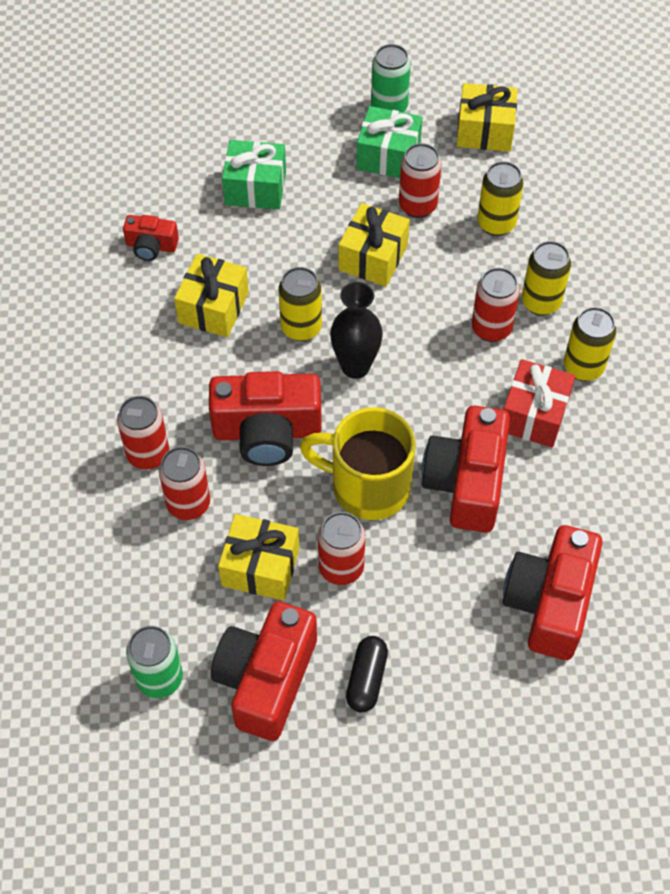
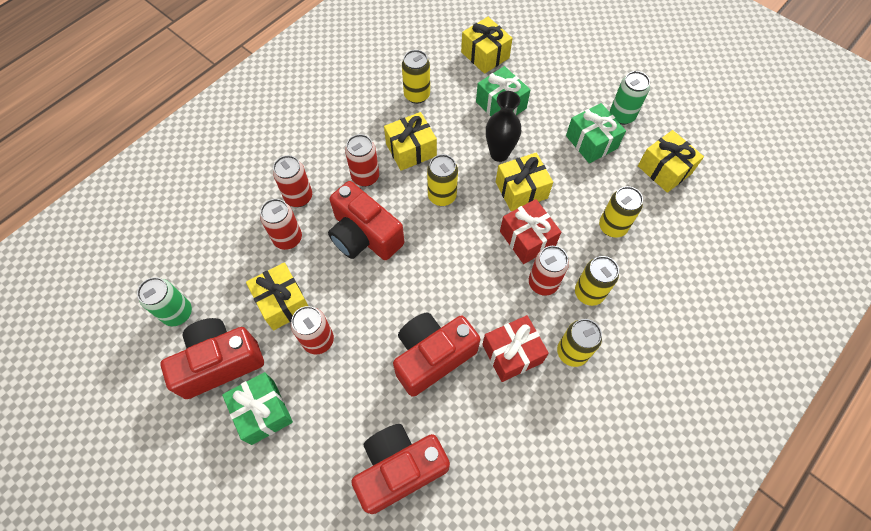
camera: 45 degrees right, 5 degrees up
(151, 246) = (417, 95): red camera -> yellow can
(177, 147) = (485, 55): none -> yellow gift
(355, 366) = (446, 240): black vase -> black vase (499, 154)
(366, 679) = (263, 412): black capsule -> green gift
(367, 486) = (379, 310): yellow mug -> none
(417, 206) = (577, 181): red can -> red can (365, 177)
(431, 300) = (527, 239): none -> red gift

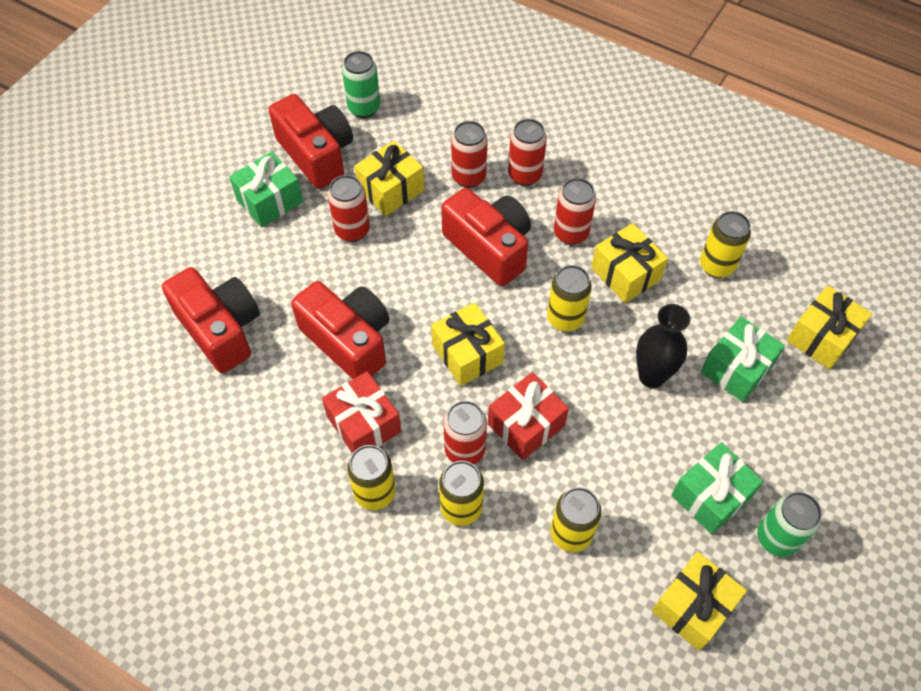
camera: 80 degrees right, 5 degrees down
(364, 235) = (489, 247): red camera -> red camera turned 105 degrees clockwise
(521, 190) = (600, 410): yellow gift -> yellow gift (467, 354)

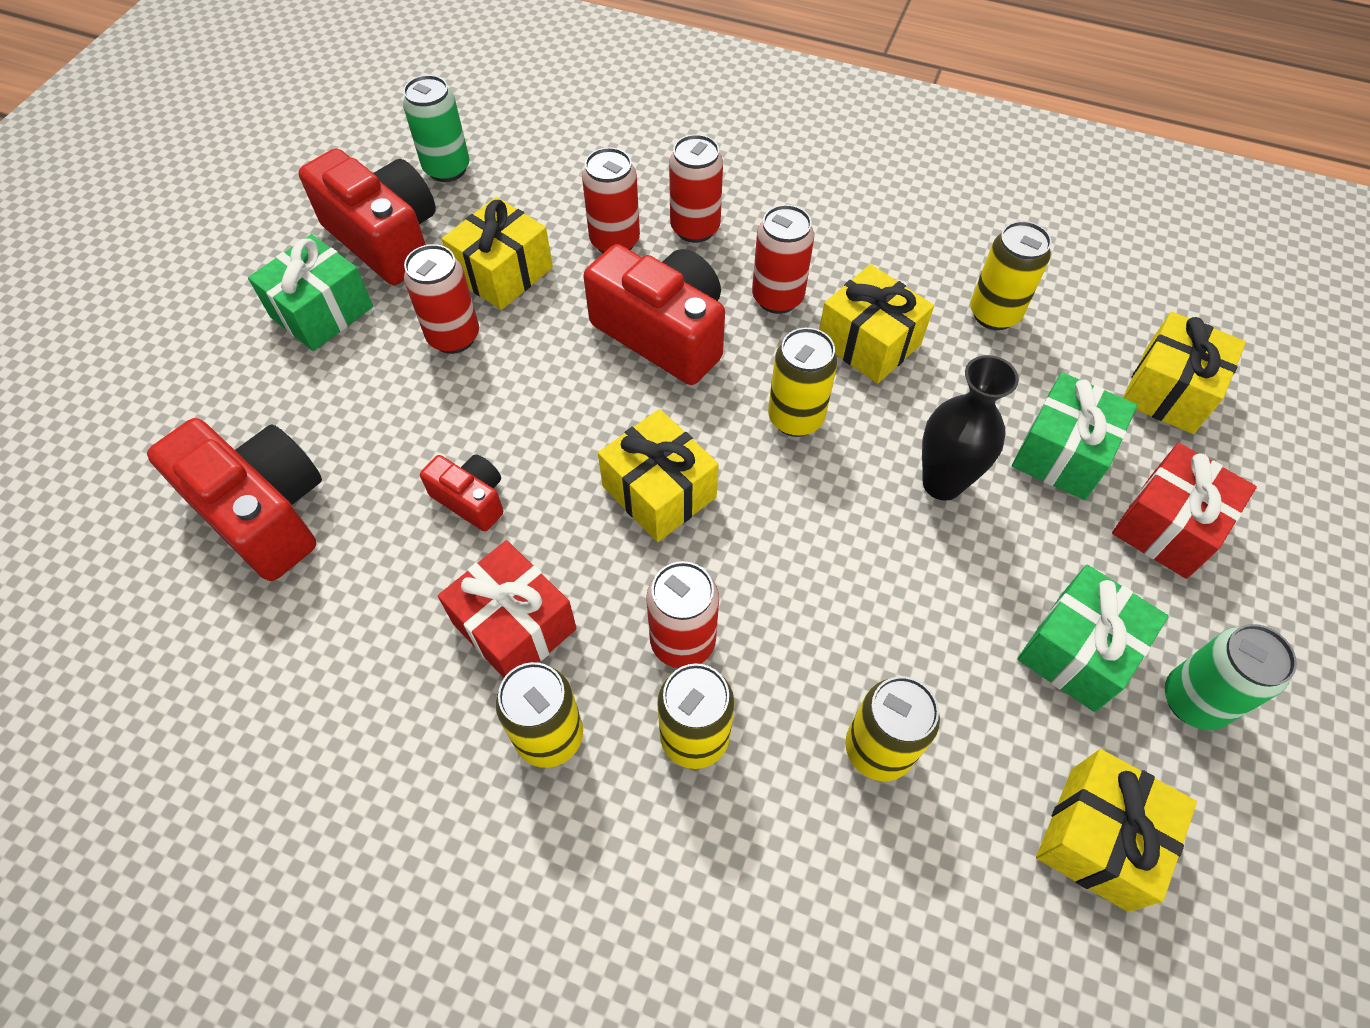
camera: 10 degrees left, 0 degrees up
(348, 340) = (471, 499): red camera -> red camera, size x0.51
(526, 425) = (770, 586): red gift -> red gift (1167, 526)

